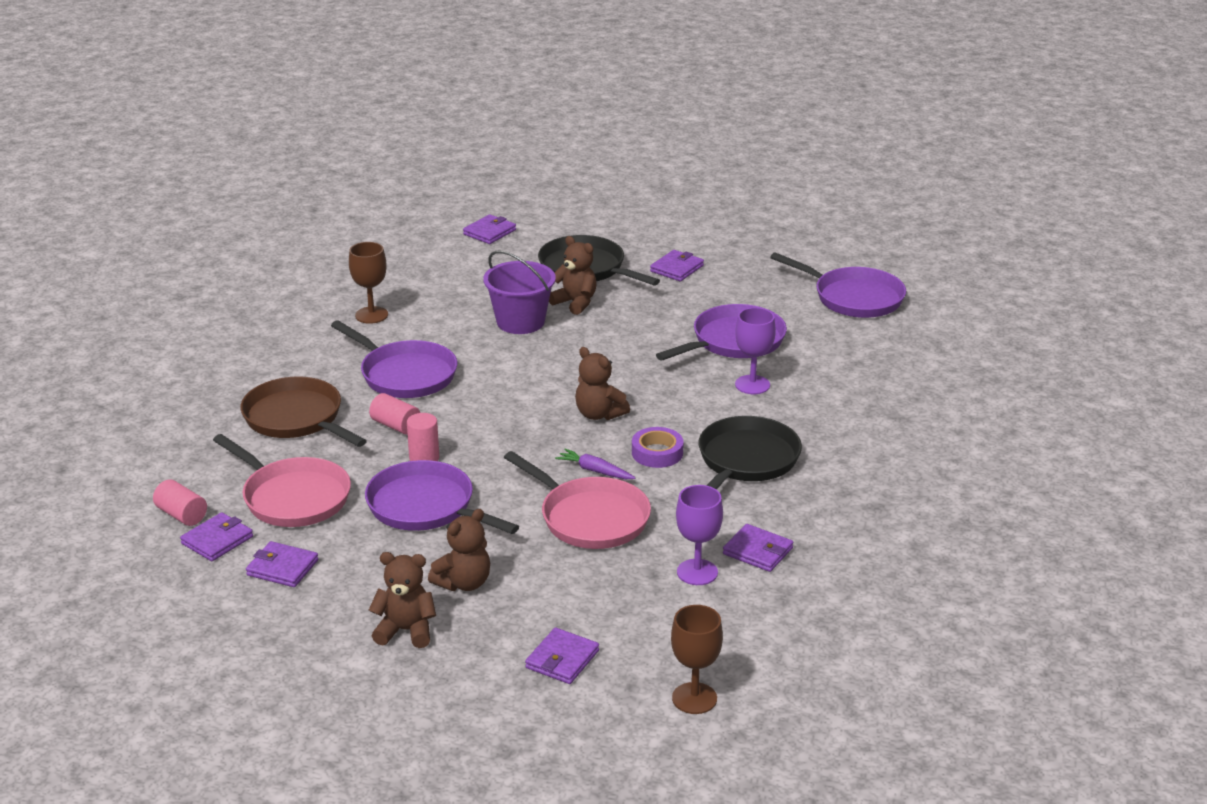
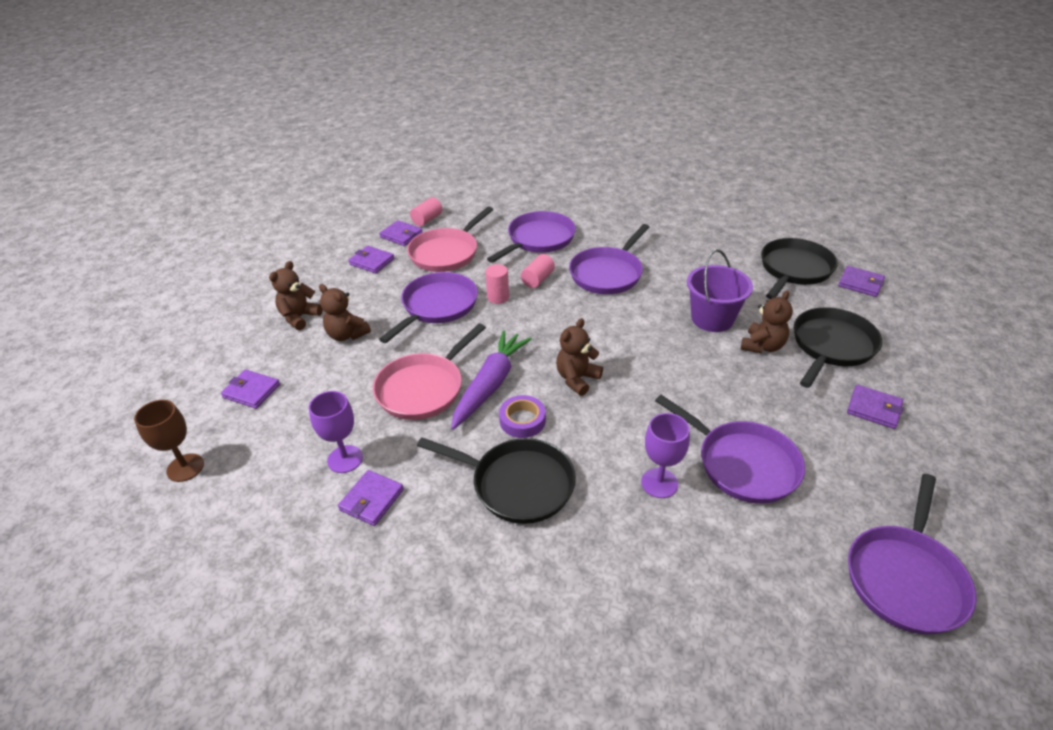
camera: 85 degrees right, 10 degrees up
(282, 568) = (372, 261): purple wallet -> purple wallet turned 75 degrees counterclockwise
(297, 418) = (538, 239): brown pan -> purple pan
(371, 315) = (687, 247): brown goblet -> none
(406, 631) = (299, 317): brown teddy bear -> brown teddy bear turned 150 degrees counterclockwise
(449, 261) = (794, 270): none -> black pan
(595, 471) = (490, 385): purple carrot -> purple carrot, size x2.00

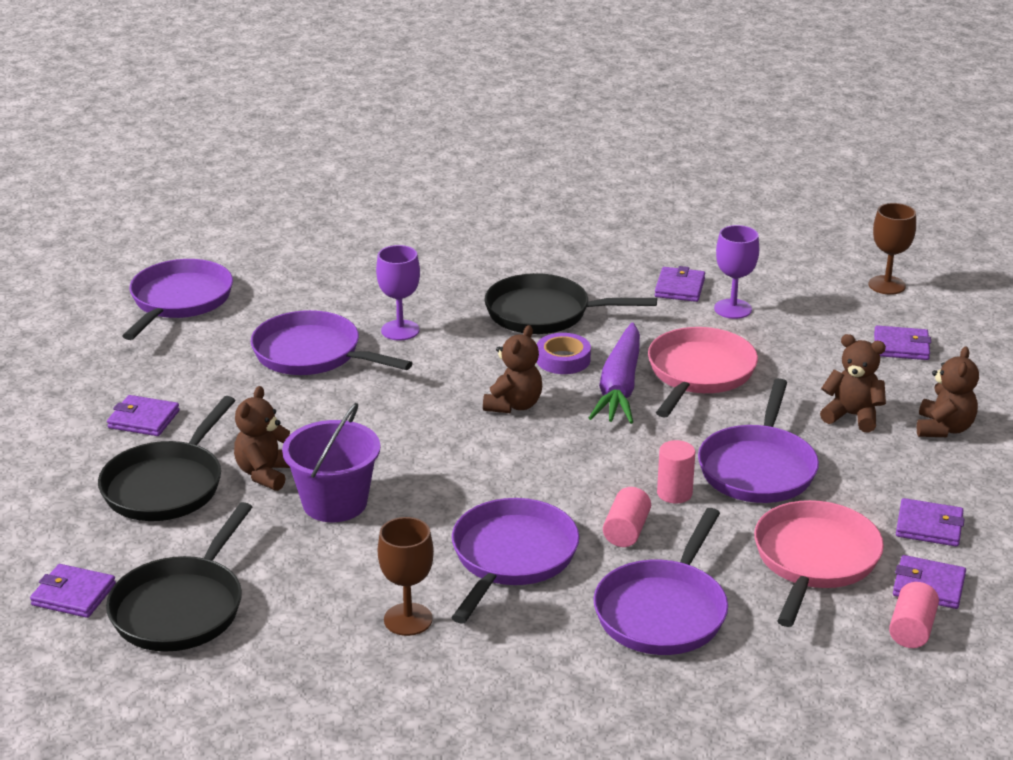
camera: 165 degrees right, 10 degrees down
(669, 250) = (408, 619): none -> brown goblet

